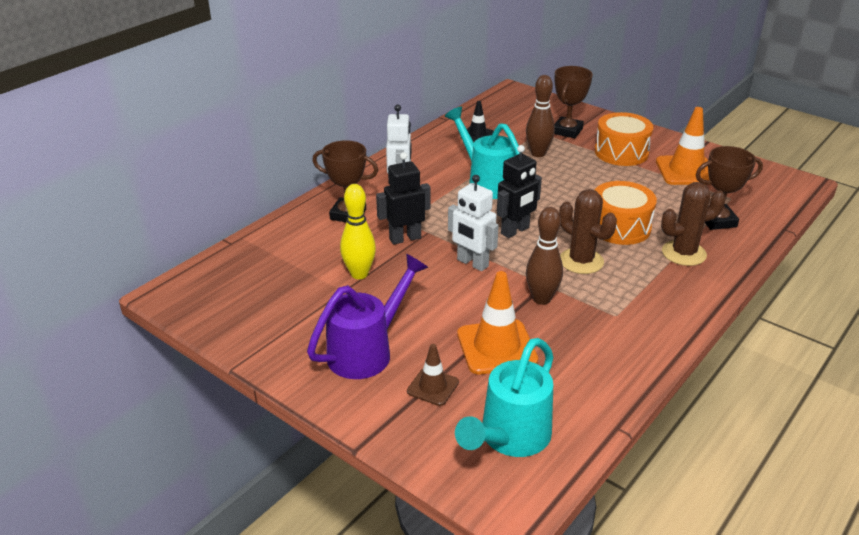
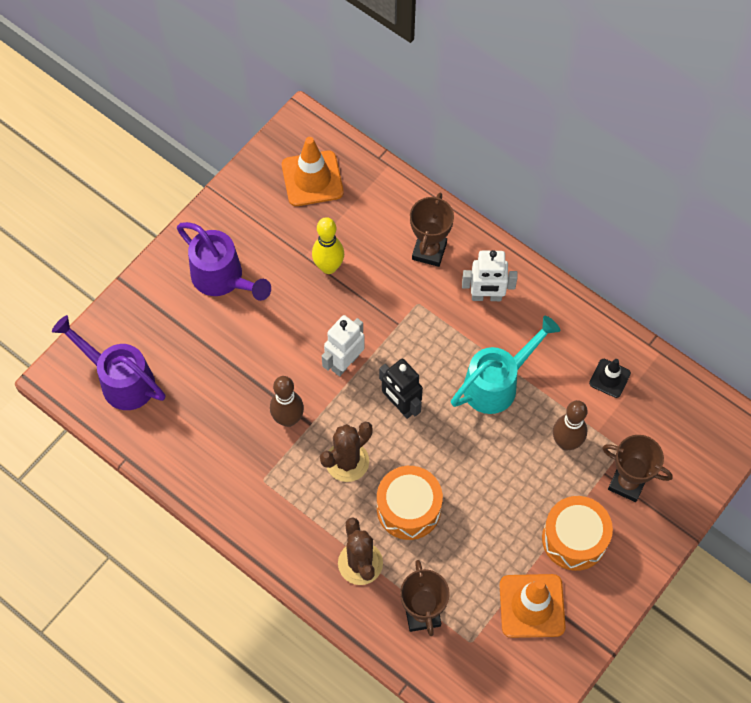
camera: 90 degrees right, 30 degrees up
(405, 238) = (387, 303): black robot -> none
(432, 387) = (178, 327): brown traffic cone -> none
(496, 347) = (223, 377): orange traffic cone -> orange traffic cone (312, 179)
(510, 438) = (120, 380): turquoise watering can -> purple watering can

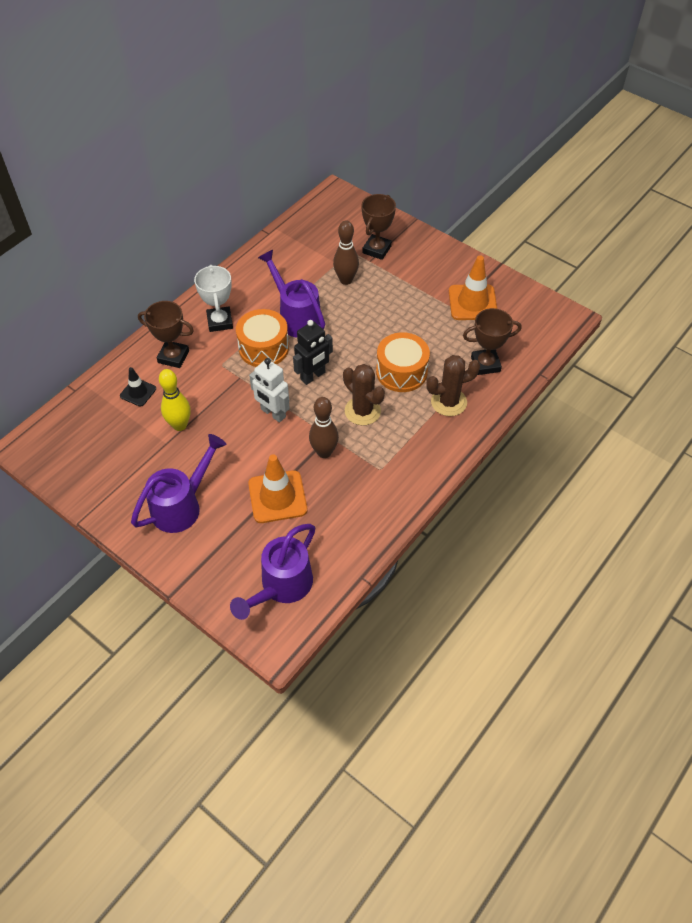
camera: 90 degrees left, 10 degrees down
(312, 179) = (87, 438): orange traffic cone -> orange traffic cone (277, 497)
(486, 296) = (220, 322): white robot -> white trophy
(497, 383) = (296, 317): turquoise watering can -> purple watering can
(574, 538) = (420, 278): orange drum -> orange drum (263, 348)
(609, 378) = (294, 255): black traffic cone -> black traffic cone (138, 392)

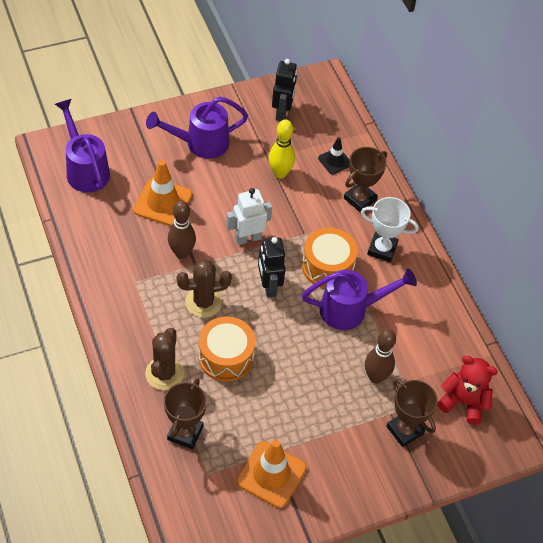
camera: 115 degrees right, 0 degrees up
(96, 459) = (282, 112): none -> black robot
(182, 506) = (200, 143): purple watering can -> purple watering can turned 90 degrees clockwise
(328, 229) = (463, 402): none -> red teddy bear

